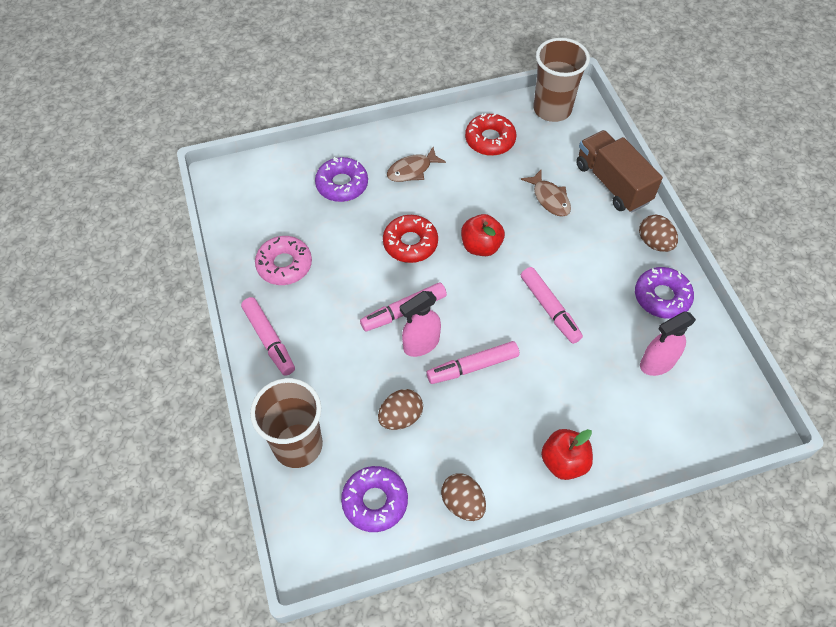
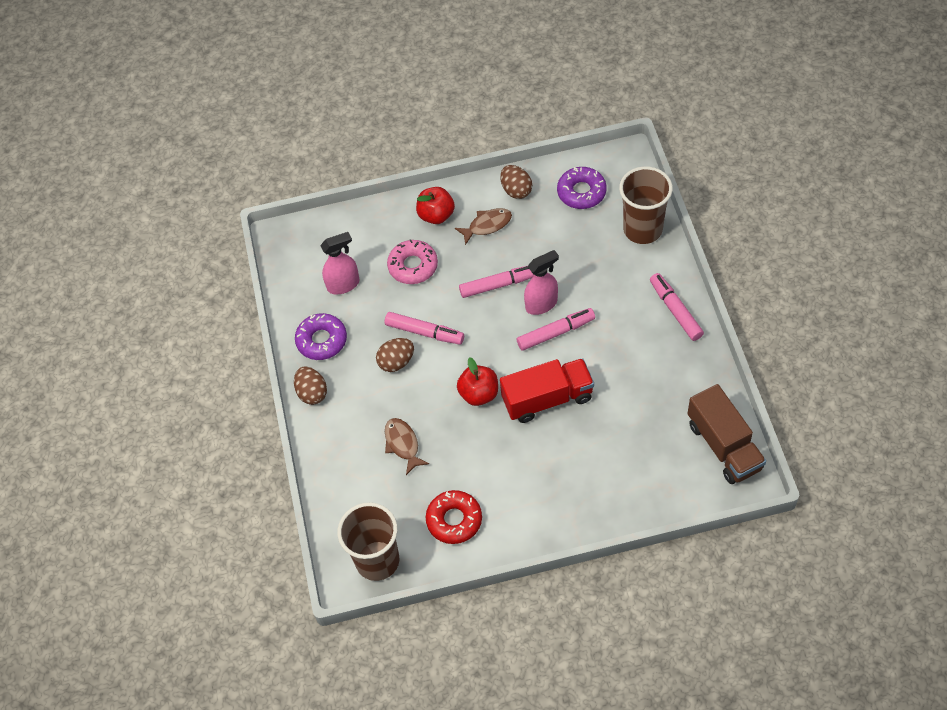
camera: 170 degrees left, 0 degrees up
(284, 265) = (669, 379): pink donut -> pink donut (413, 266)
(342, 184) = (617, 467): purple donut -> none
(400, 417) = (561, 248): brown egg -> brown egg (396, 362)
(410, 243) = (547, 399): red donut -> red truck
(412, 170) = (542, 483): brown fish -> brown fish (487, 225)
(549, 308) = (424, 332): pink marker -> pink marker turned 135 degrees clockwise
(612, 183) = (335, 460): brown truck -> brown truck (724, 446)

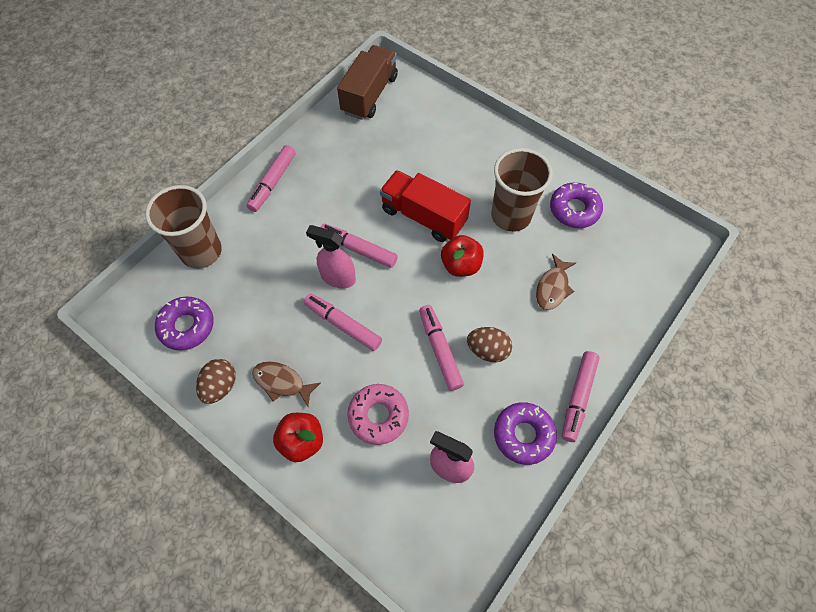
camera: 135 degrees left, 5 degrees up
(312, 393) = (578, 398): brown egg -> pink marker
(377, 560) = (652, 235): brown cup -> brown cup (511, 216)
(454, 520) = (574, 209): red donut -> purple donut

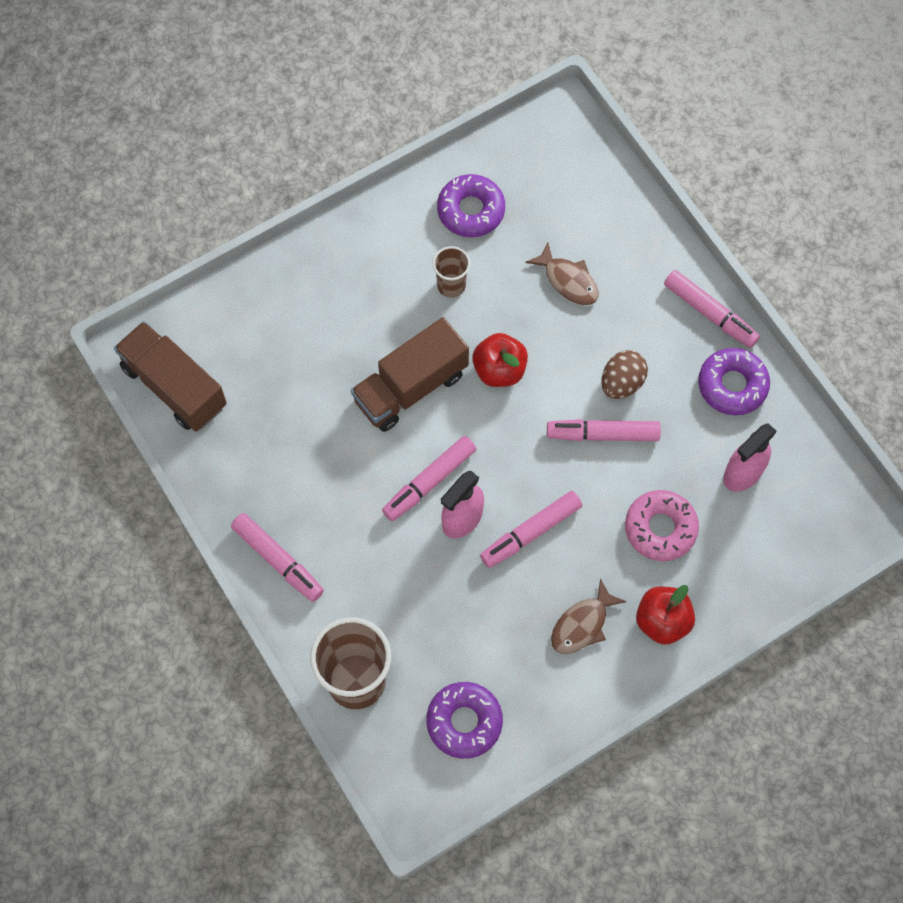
camera: 70 degrees left, 5 degrees up
(220, 386) = (562, 698): brown egg -> none
(423, 216) = (411, 387): red truck -> brown truck
(511, 216) = (451, 285): brown cup -> brown cup, size x0.53

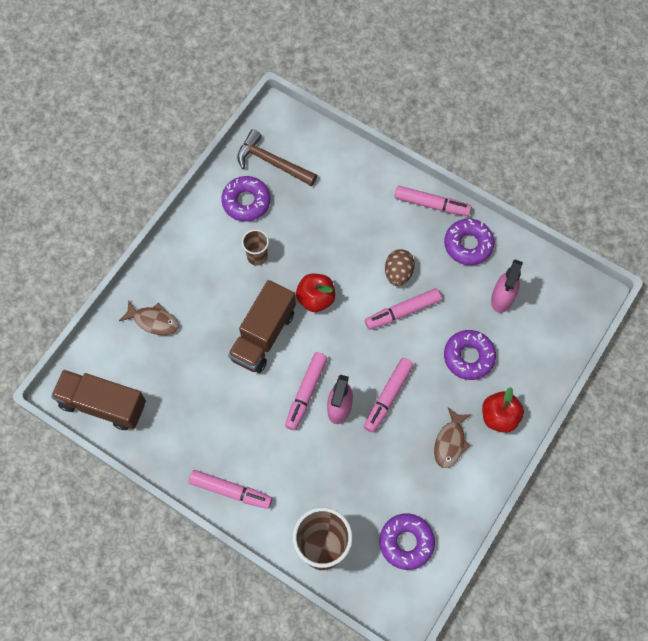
camera: 25 degrees left, 0 degrees up
(528, 173) = (272, 162): none -> brown hammer
(568, 280) = (331, 221): brown fish -> brown fish (153, 321)
(660, 528) = (468, 357): pink donut -> purple donut

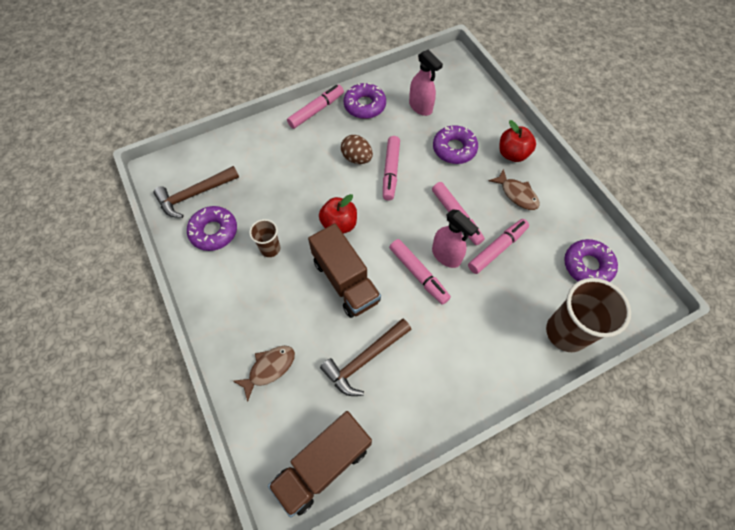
camera: 60 degrees left, 5 degrees down
(201, 389) = (364, 360): none -> brown hammer
(230, 491) = (477, 384): pink marker -> pink marker (497, 249)

